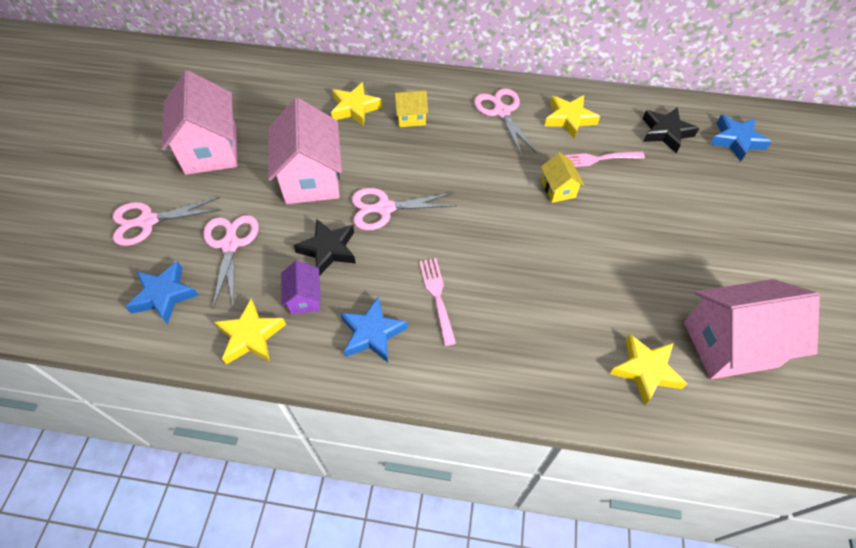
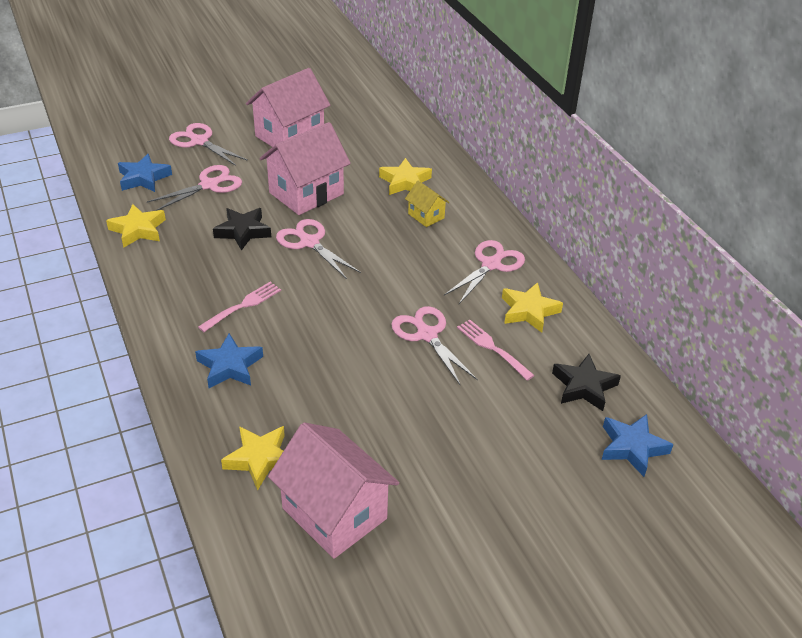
camera: 55 degrees right, 15 degrees down
(304, 298) = (189, 240): purple house -> none
(372, 333) = (182, 286): blue star -> blue star (230, 366)
(558, 189) = (426, 334): yellow house -> pink scissors

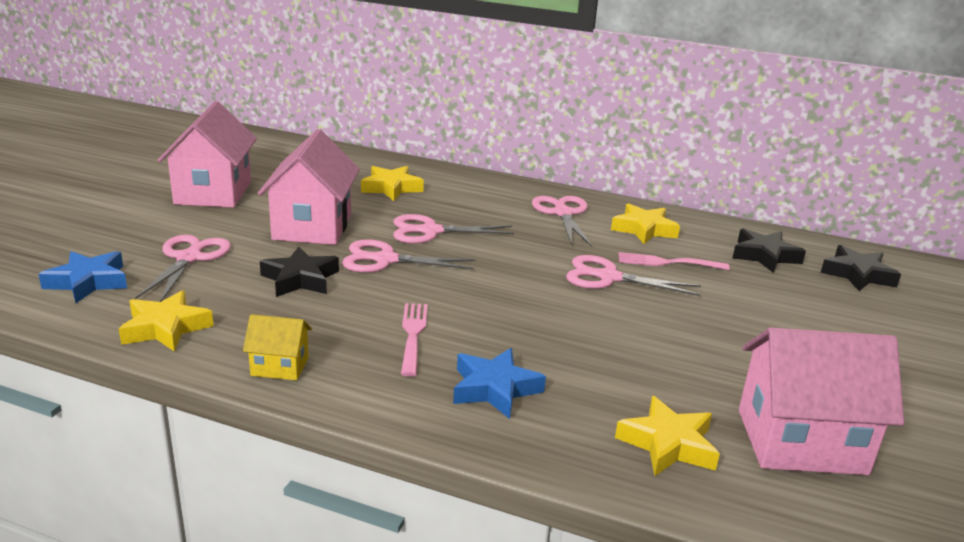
camera: 45 degrees left, 15 degrees down
(199, 141) = (109, 229): pink scissors -> pink scissors (430, 231)
(426, 216) = (452, 203): yellow house -> yellow house (280, 366)
(632, 447) = (857, 274): blue star -> black star

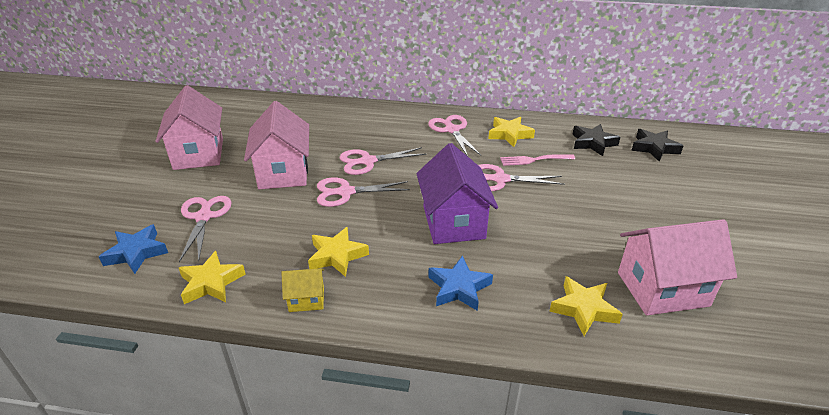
camera: 10 degrees left, 10 degrees up
(300, 279) = (292, 220): black star -> none
(391, 188) = (326, 128): yellow star -> yellow star (337, 255)
(413, 335) = (388, 254): pink fork -> none
(520, 315) = (453, 222): none -> purple house

